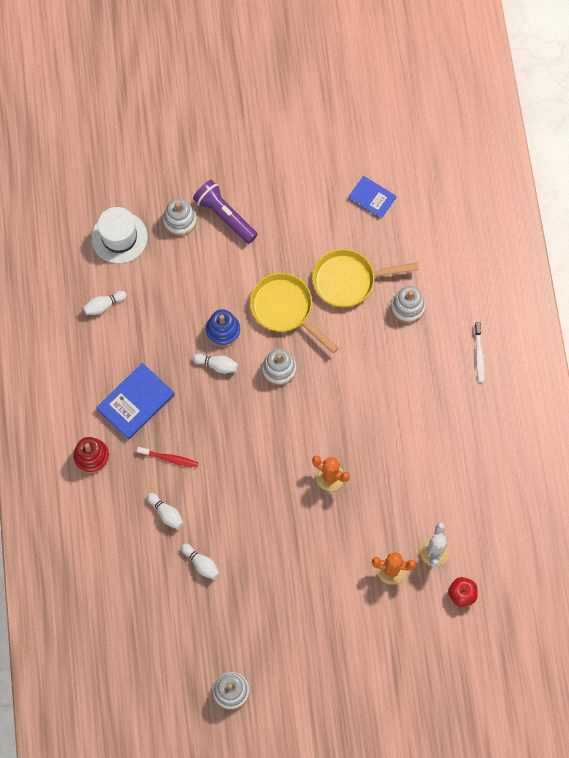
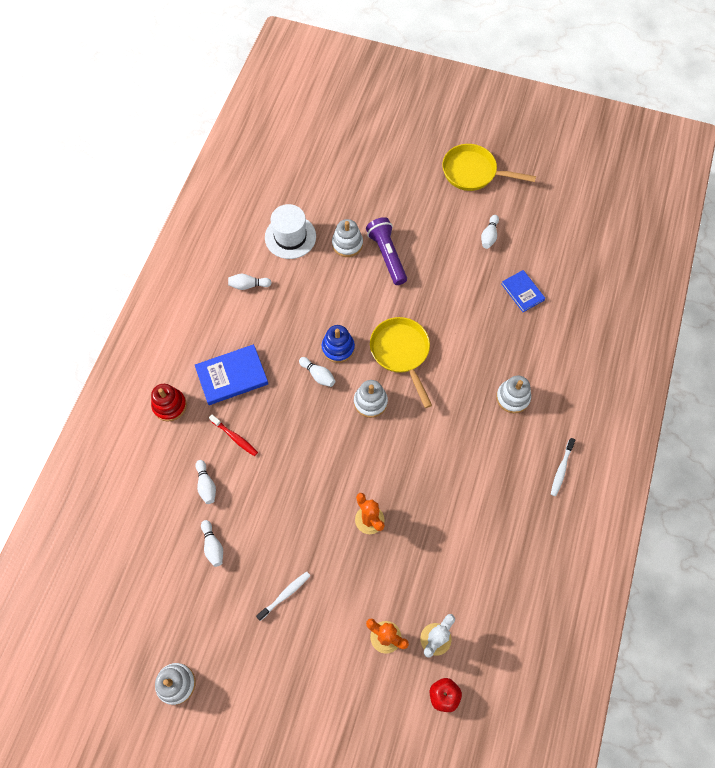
camera: 25 degrees right, 5 degrees down
(287, 575) = (285, 594): none -> white toothbrush
(315, 153) = (489, 236): none -> white bowling pin
(349, 280) = (469, 352): yellow pan -> yellow pan (473, 172)

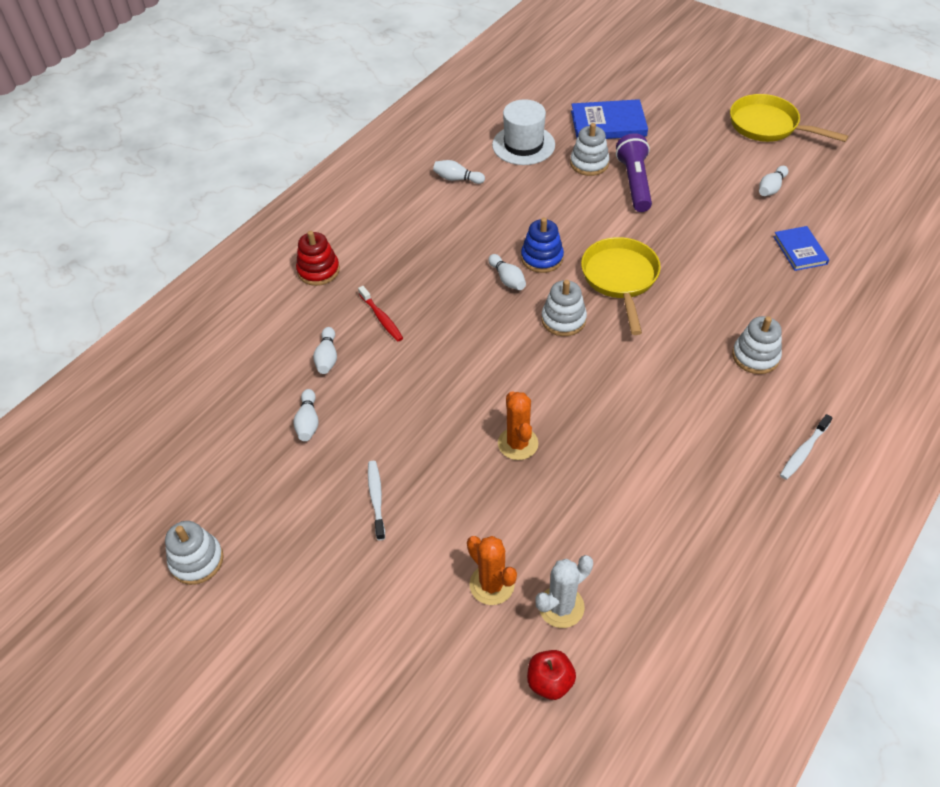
camera: 20 degrees right, 15 degrees down
(232, 376) = (403, 258): blue book -> blue book (608, 123)
(285, 594) = (376, 498): white toothbrush -> white toothbrush turned 75 degrees counterclockwise

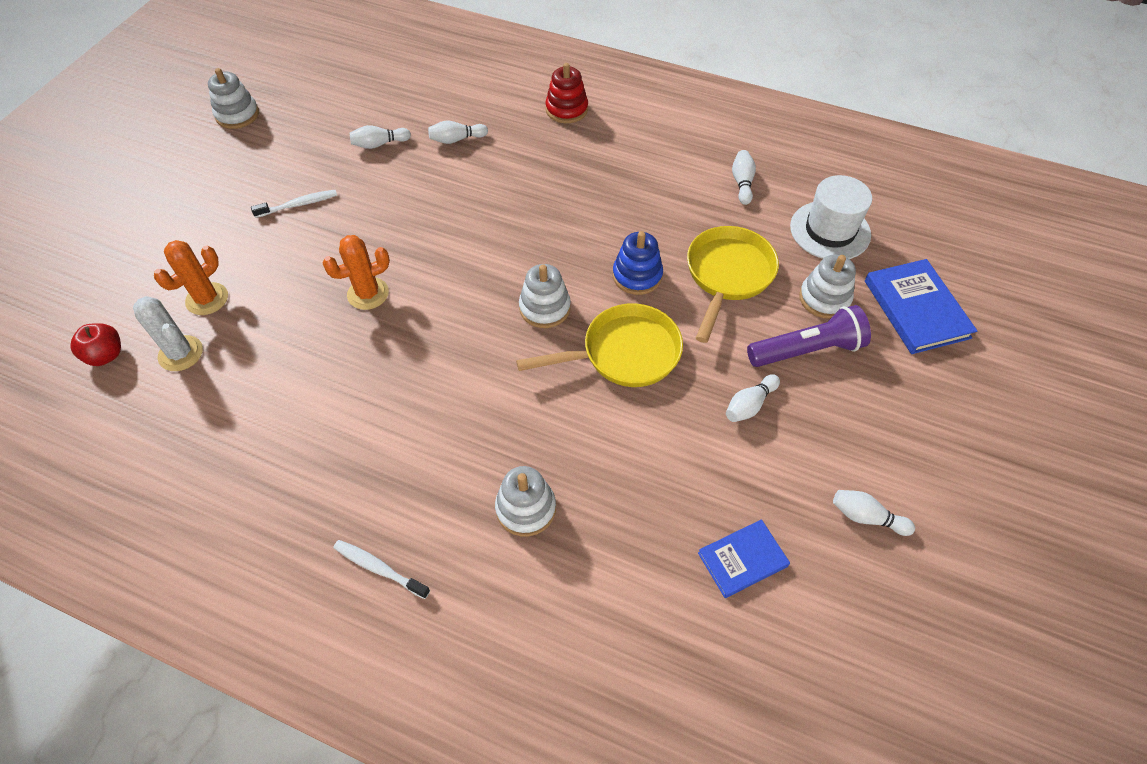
camera: 75 degrees right, 5 degrees up
(381, 318) = (514, 165): red toothbrush -> none
(507, 279) = (594, 251): white bowling pin -> white bowling pin (749, 405)
(768, 126) = (1016, 508): yellow pan -> yellow pan (727, 276)

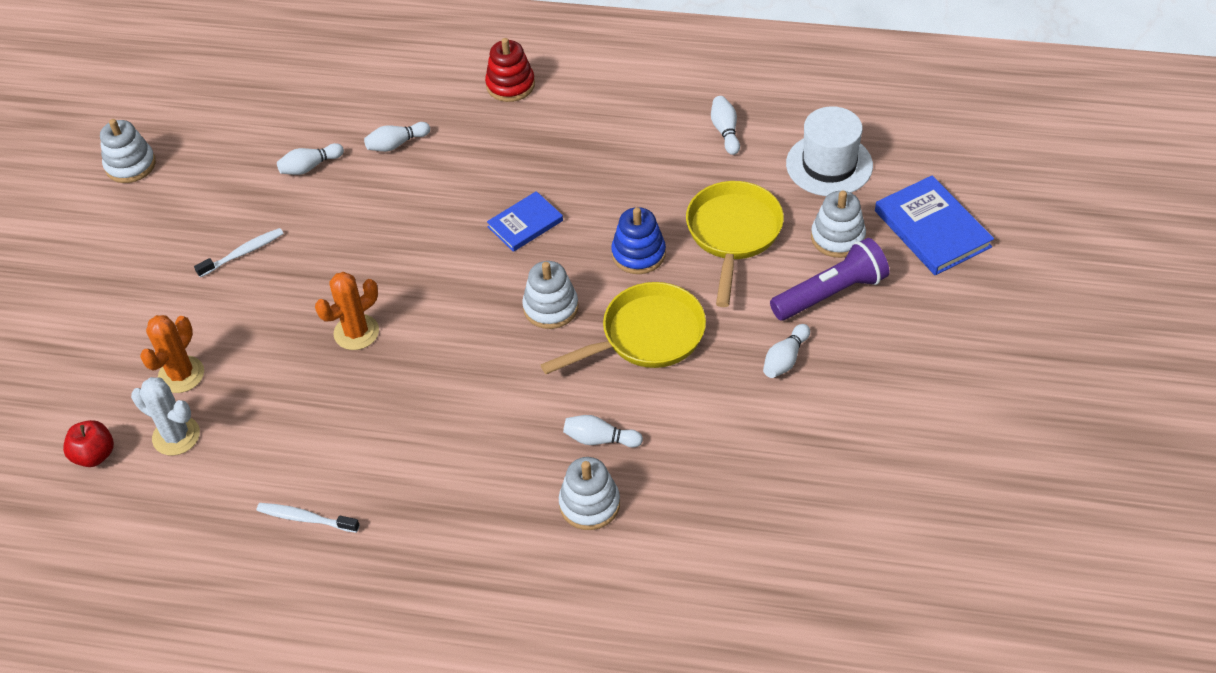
camera: 10 degrees left, 5 degrees down
(379, 568) = (462, 589): white toothbrush -> white toothbrush (305, 518)
(742, 559) = (810, 502): blue book -> blue book (525, 224)
(866, 517) = (919, 438): white bowling pin -> white bowling pin (600, 439)

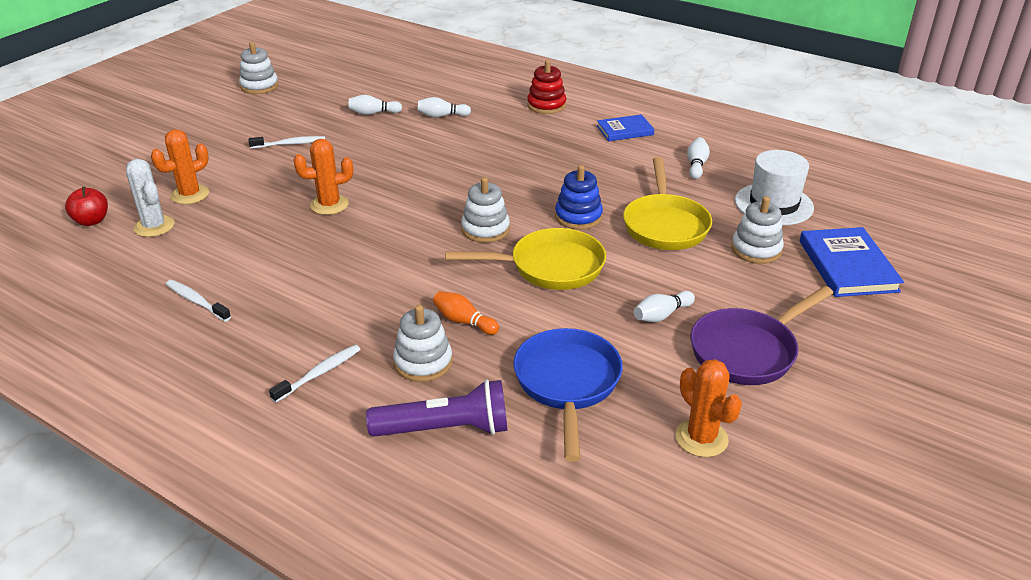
camera: 20 degrees right, 15 degrees down
(497, 556) = (319, 373): none -> white toothbrush
(525, 224) = (502, 178): blue book -> blue book (625, 130)
(600, 439) = (464, 321): white bowling pin -> orange bowling pin
(733, 234) = (665, 225): yellow pan -> yellow pan turned 150 degrees clockwise
(738, 476) = (567, 384): none -> blue pan
(830, 293) = (729, 283): purple flashlight -> purple flashlight (445, 429)
(882, 373) = (748, 351): none -> purple pan
(883, 490) = (701, 438): none -> orange cactus

